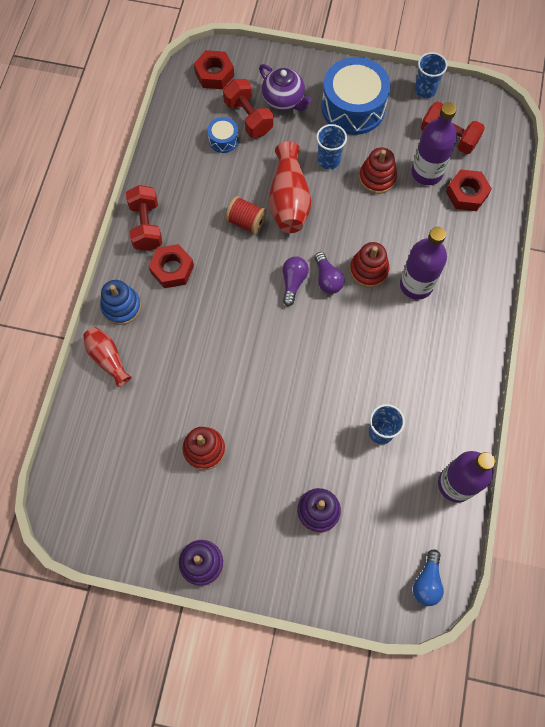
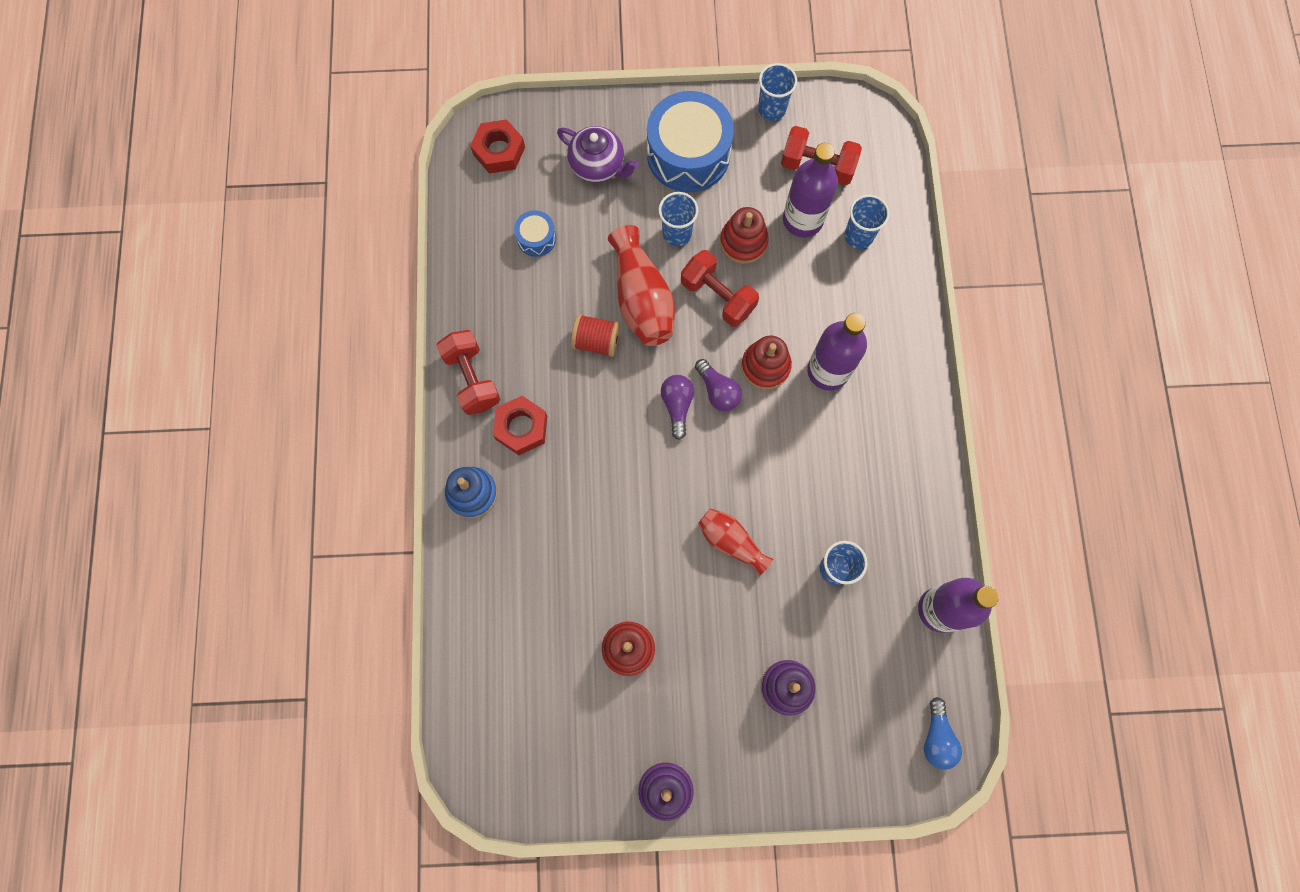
camera: 15 degrees left, 5 degrees up
(108, 358) = (475, 565): red vase -> red vase (731, 542)
(248, 117) = (560, 200): red dumbbell -> red dumbbell (718, 296)
(466, 194) = (858, 236): red nut -> blue cup

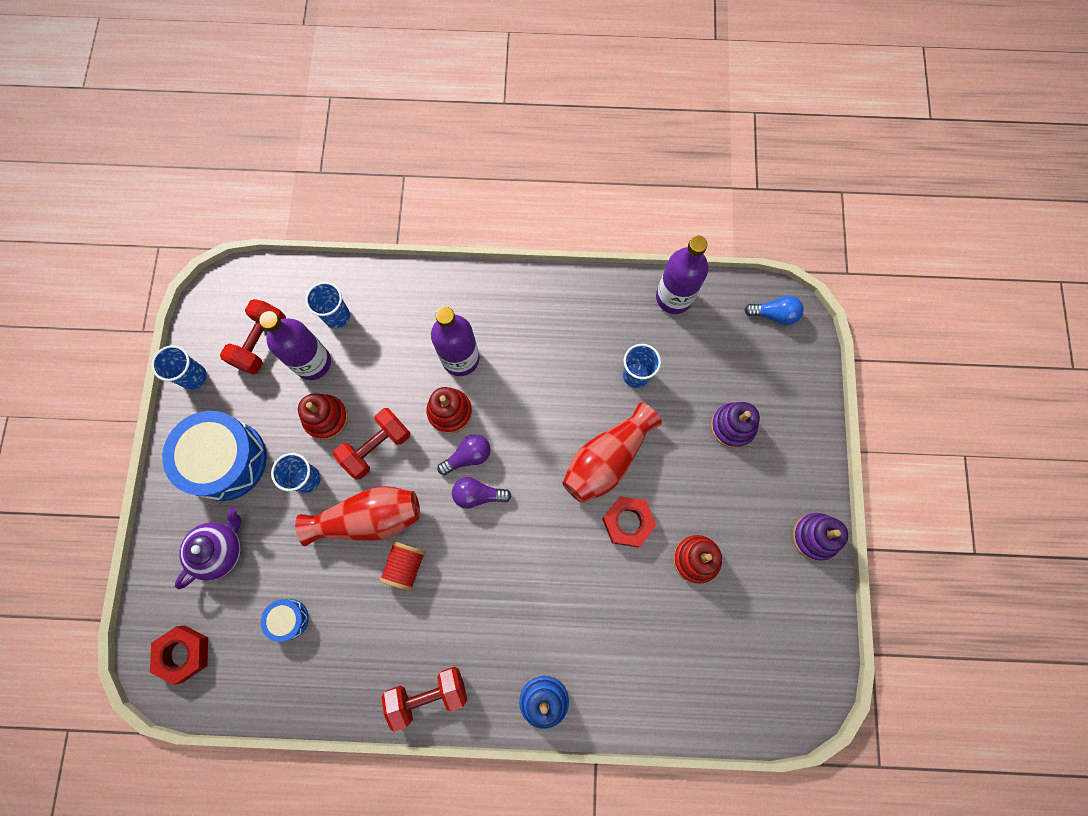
camera: 85 degrees left, 0 degrees up
(521, 428) = (483, 646): red nut -> red nut (627, 522)
(731, 542) = (607, 459): red vase -> red vase, size x1.61

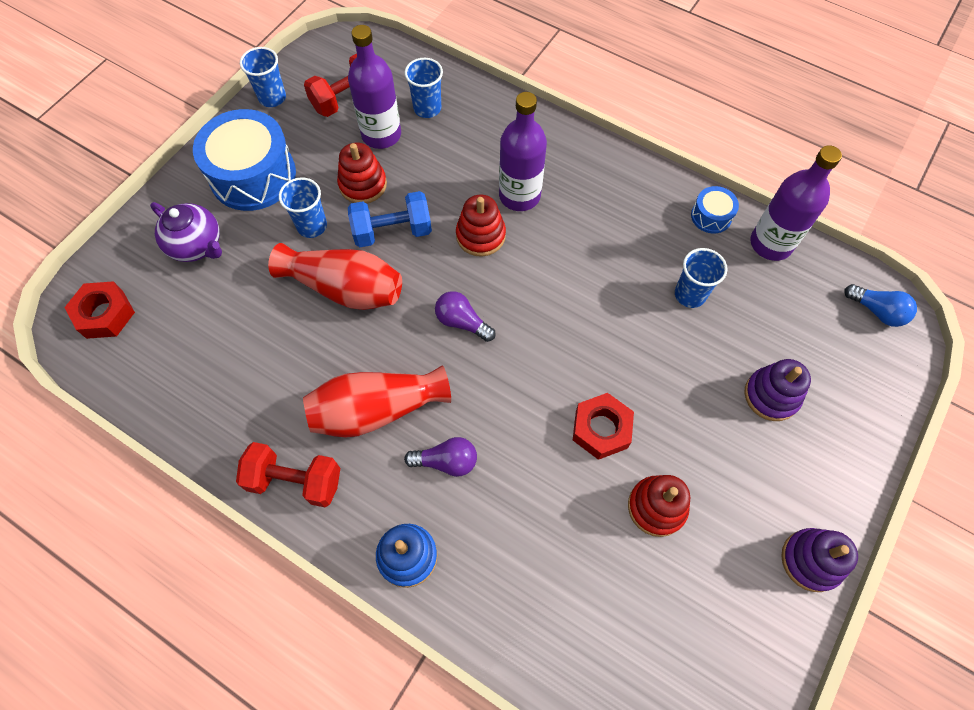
camera: 30 degrees right, 10 degrees down
(221, 550) = (197, 245): purple teapot -> purple teapot turned 60 degrees clockwise
(288, 619) = (214, 336): blue drum -> blue drum (711, 216)
(376, 447) = (392, 231): red dumbbell -> blue dumbbell
(405, 566) = (351, 349): red spool -> none
(468, 456) = (473, 283): purple light bulb -> purple light bulb (446, 461)
(607, 459) = (613, 357): red vase -> red vase (376, 410)

